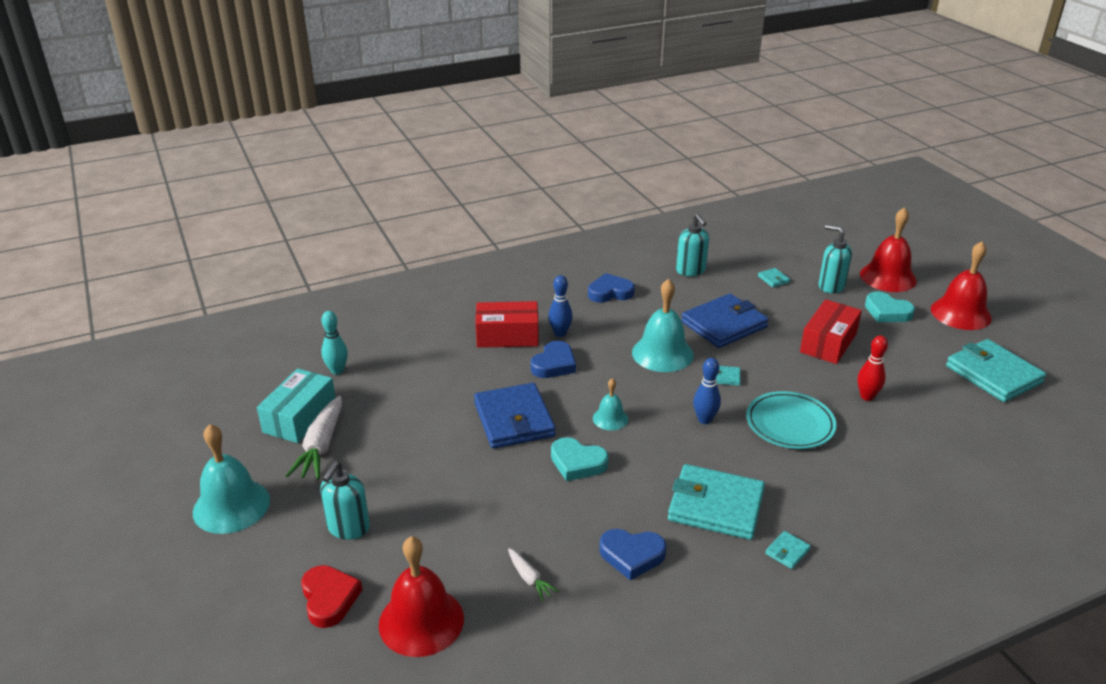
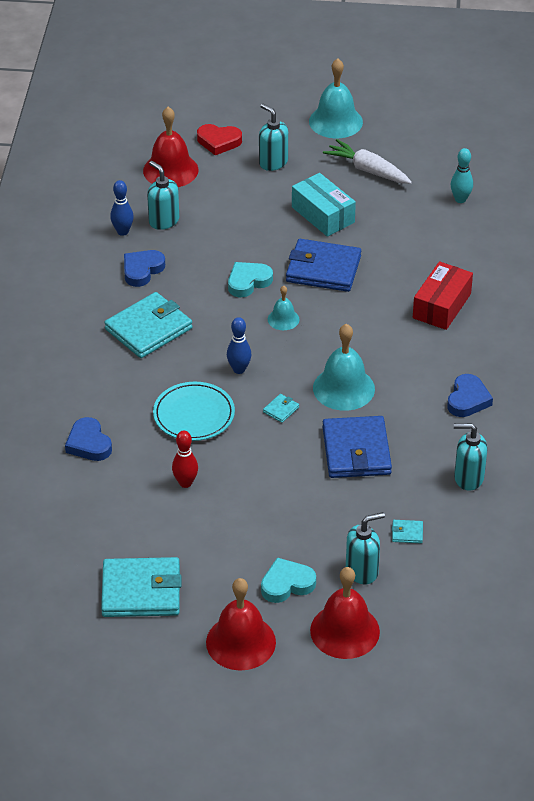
camera: 120 degrees right, 10 degrees up
(300, 417) = (411, 168): turquoise box -> turquoise box (323, 215)
(529, 578) = (163, 221): white carrot -> turquoise soap dispenser
(554, 364) = (378, 317): blue heart -> blue heart (89, 443)
(560, 333) = (422, 339): blue bowling pin -> blue bowling pin (122, 232)
(787, 551) = (81, 341): turquoise wallet -> none
(828, 343) = (274, 506): red box -> none

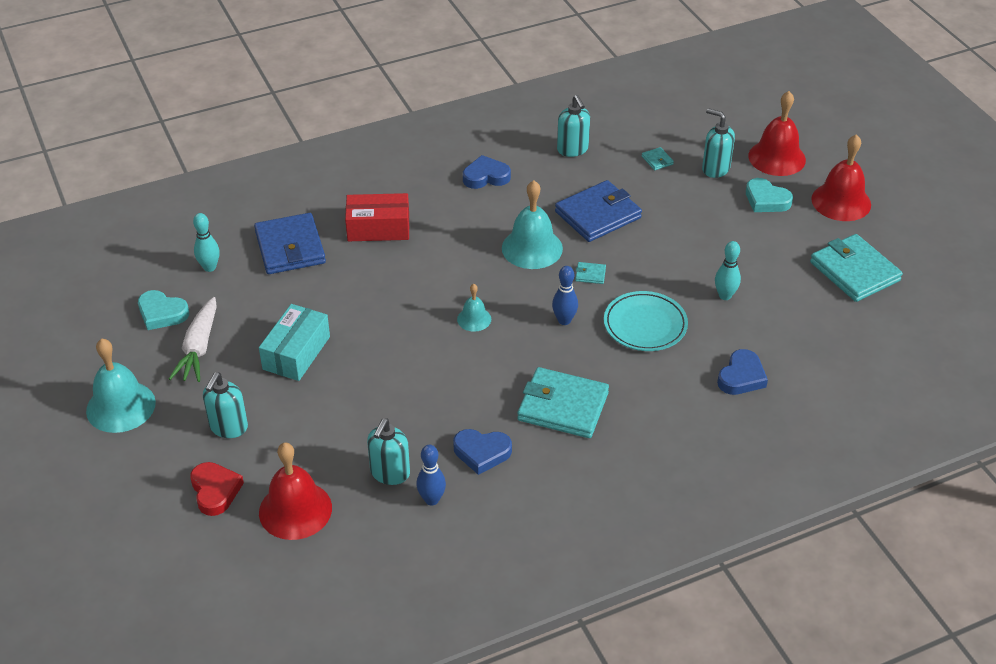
camera: 120 degrees left, 0 degrees up
(185, 483) = (725, 296): red bowling pin -> turquoise bowling pin
(248, 282) = (439, 364): turquoise heart -> turquoise heart (162, 313)
(323, 269) = (382, 320): blue wallet -> blue wallet (290, 247)

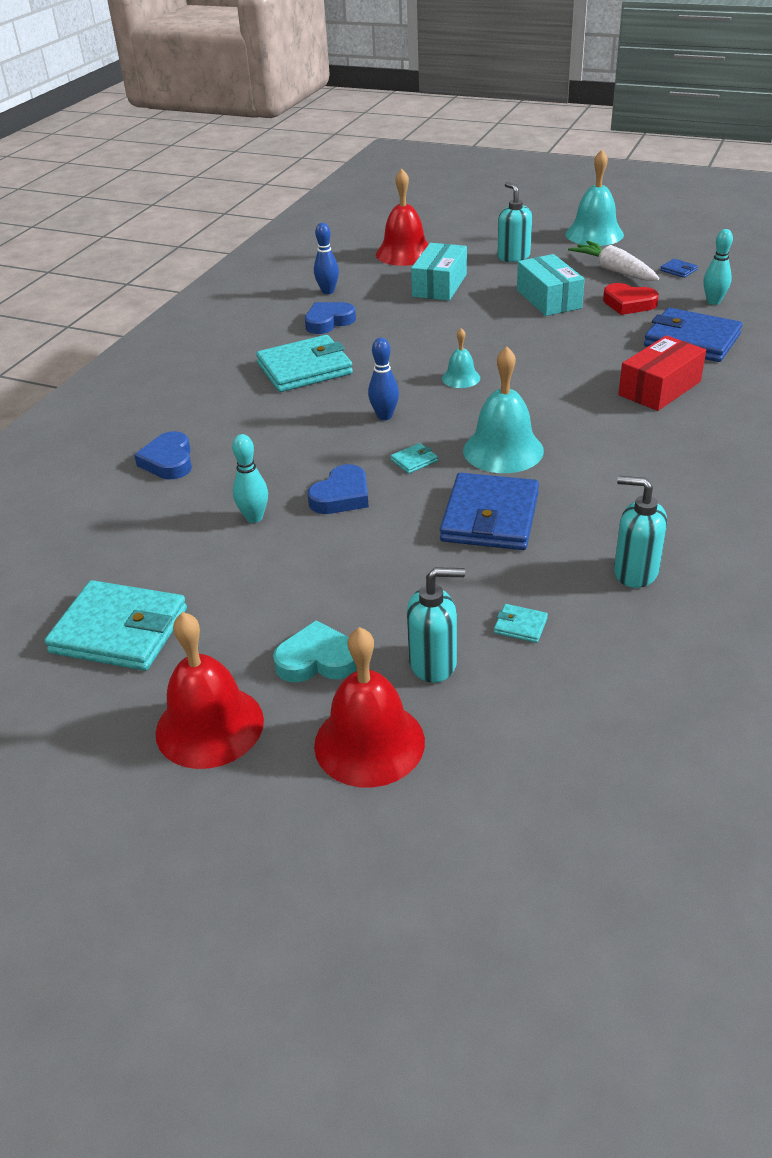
camera: 140 degrees right, 5 degrees down
(162, 313) = (678, 270): turquoise heart -> blue wallet
(215, 491) = (465, 238): red heart -> red heart (628, 303)
(339, 434) = (439, 285): none -> turquoise box
(390, 473) = (375, 288): turquoise soap dispenser -> none
(486, 176) = (663, 484): blue heart -> blue heart (341, 496)
(645, 325) = (306, 451): turquoise plate -> none

